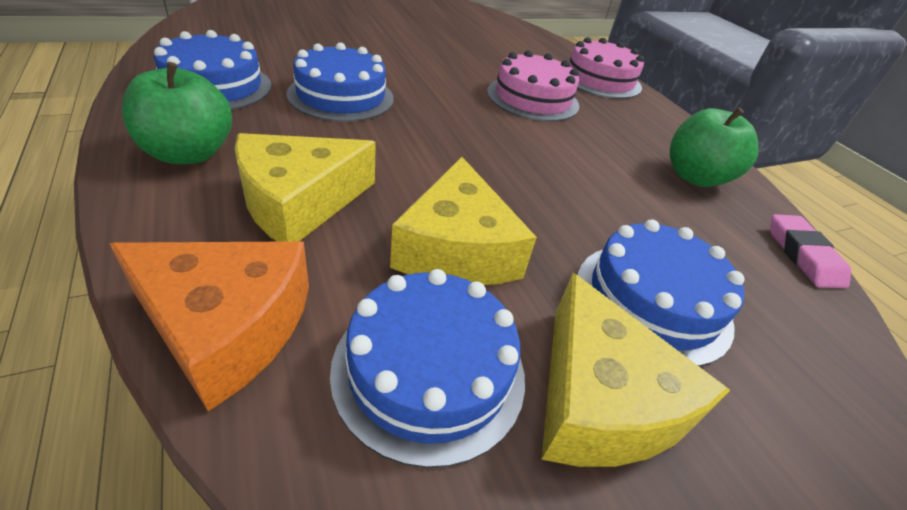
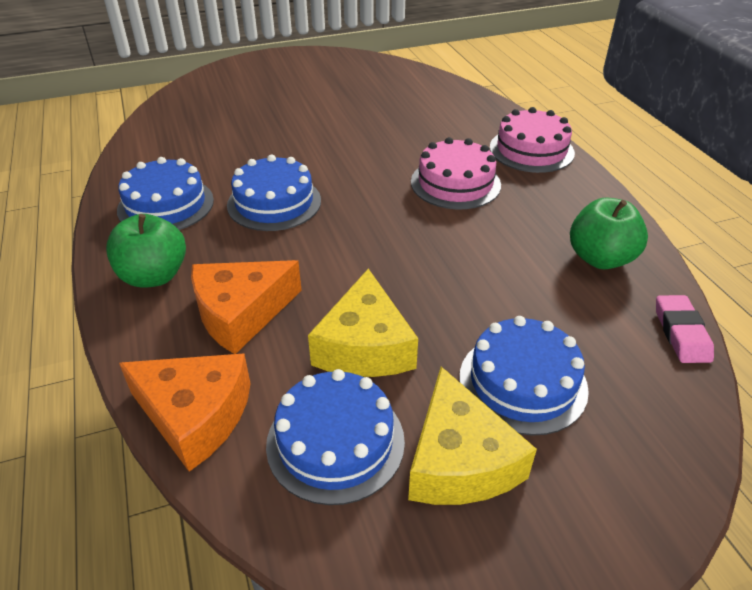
camera: 10 degrees right, 0 degrees up
(299, 202) = (241, 313): yellow cheese -> orange cheese

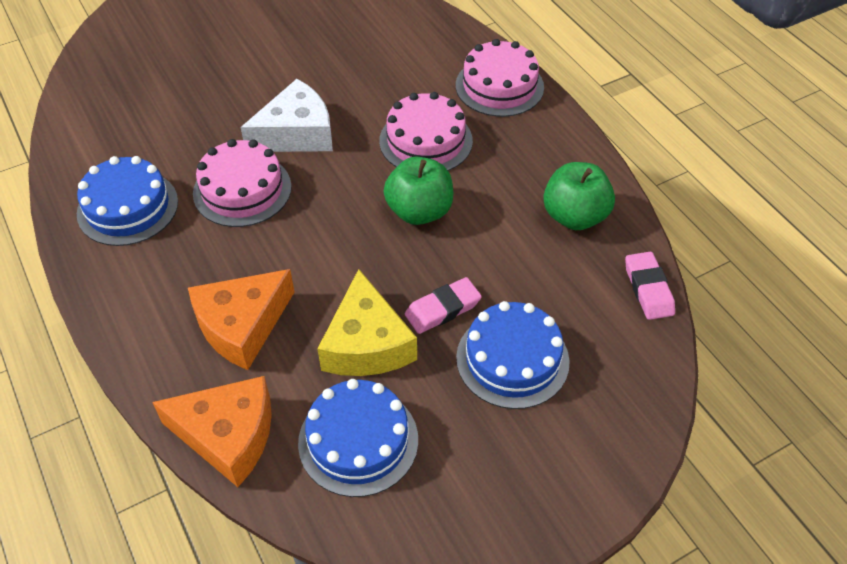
camera: 10 degrees left, 10 degrees up
(154, 276) = (143, 296): green apple -> green apple (419, 211)
(274, 203) = (242, 190): blue cake -> pink cake
(335, 166) = (296, 133): none -> white cheese
(451, 324) = (442, 309): none -> pink eraser
(459, 460) = (465, 440): yellow cheese -> none

